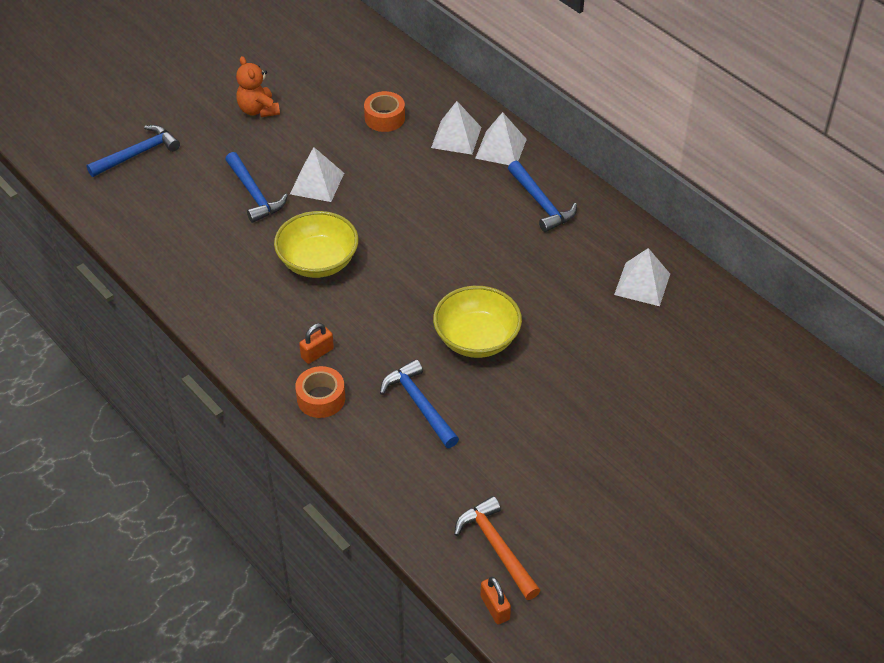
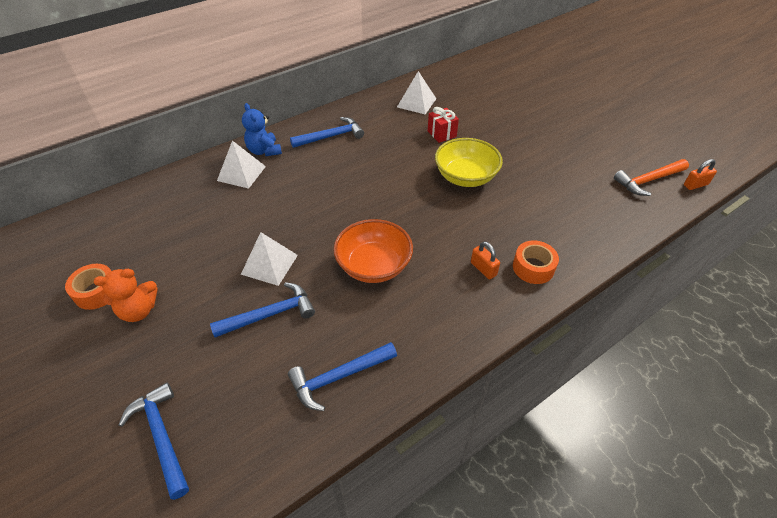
camera: 85 degrees left, 0 degrees up
(318, 262) = (374, 266): yellow bowl -> orange bowl
(384, 118) = (197, 214): orange tape -> orange tape (97, 292)
(419, 404) = (532, 210): blue hammer -> blue hammer (339, 377)
(501, 148) = (264, 151): white pyramid -> blue teddy bear
(569, 314) = (441, 134): none -> red gift

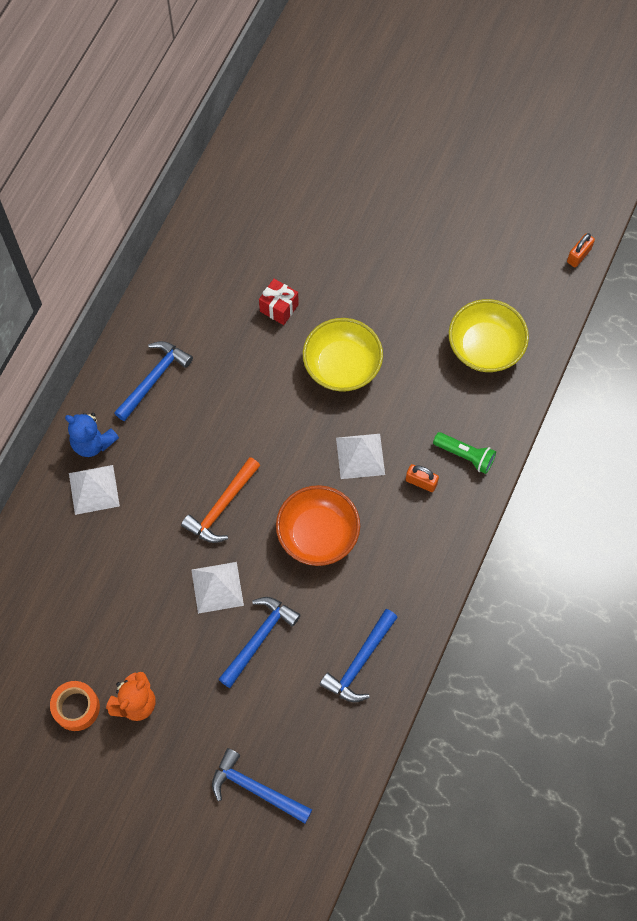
camera: 30 degrees left, 20 degrees up
(416, 102) = (217, 265): white pyramid -> white pyramid (360, 456)
(533, 267) = (465, 455): orange tape -> green flashlight
(588, 208) = (485, 347): none -> yellow bowl
(648, 181) = (530, 273): orange hammer -> orange hammer (222, 507)

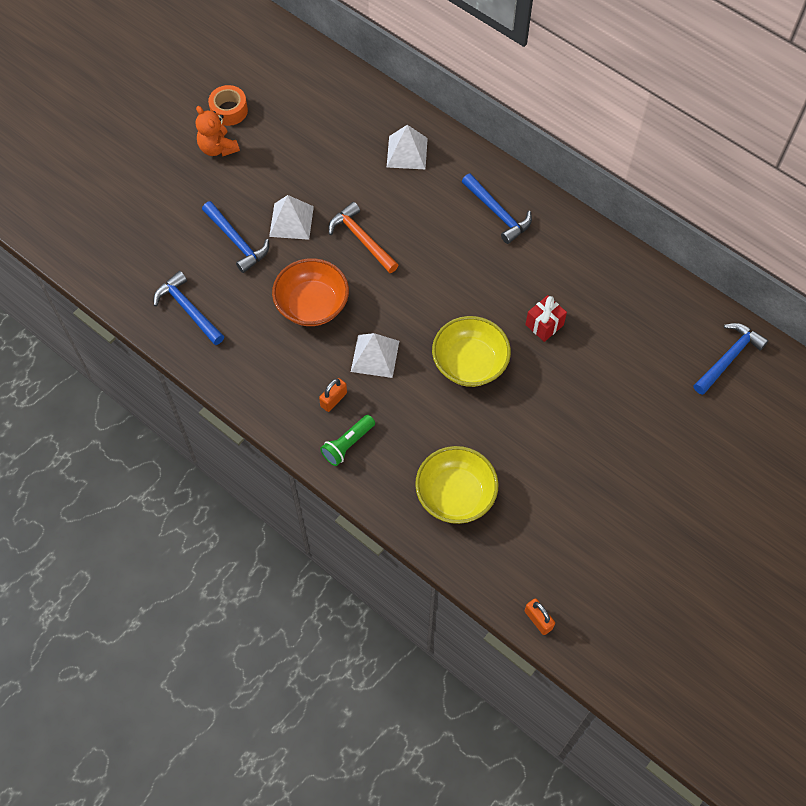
camera: 105 degrees right, 5 degrees down
(93, 442) = (450, 159): blue teddy bear -> none
(255, 789) = (117, 213): blue hammer -> blue hammer (728, 358)

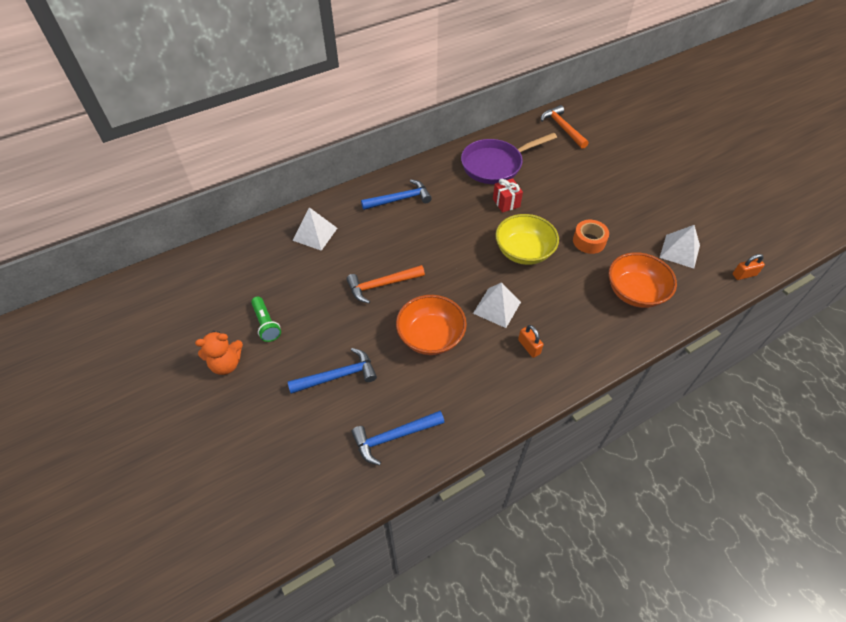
camera: 70 degrees left, 10 degrees down
(229, 110) = (190, 343): orange tape -> orange tape (589, 241)
(291, 221) = (338, 328): white pyramid -> white pyramid (679, 251)
(347, 444) = (574, 349): green flashlight -> green flashlight (266, 324)
(455, 495) = (635, 292): yellow bowl -> orange bowl
(609, 295) = (495, 165): none -> purple pan
(728, 358) = (562, 128): blue hammer -> orange hammer

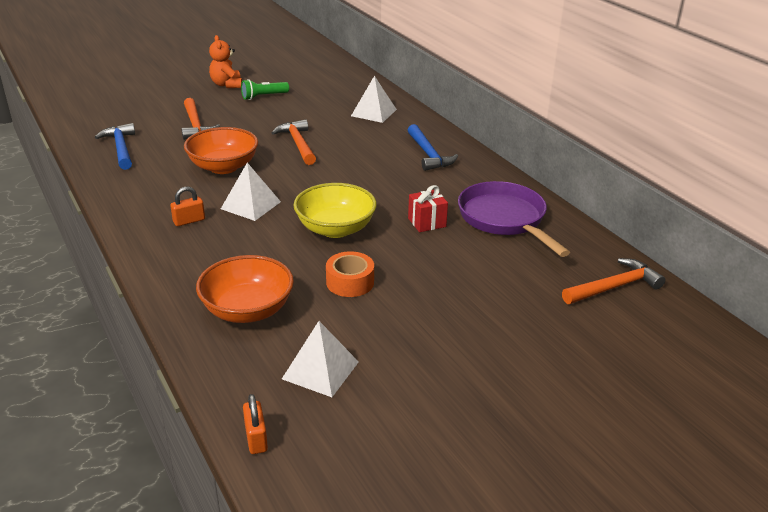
camera: 90 degrees right, 20 degrees down
(338, 376) = (196, 125): blue hammer -> orange hammer

